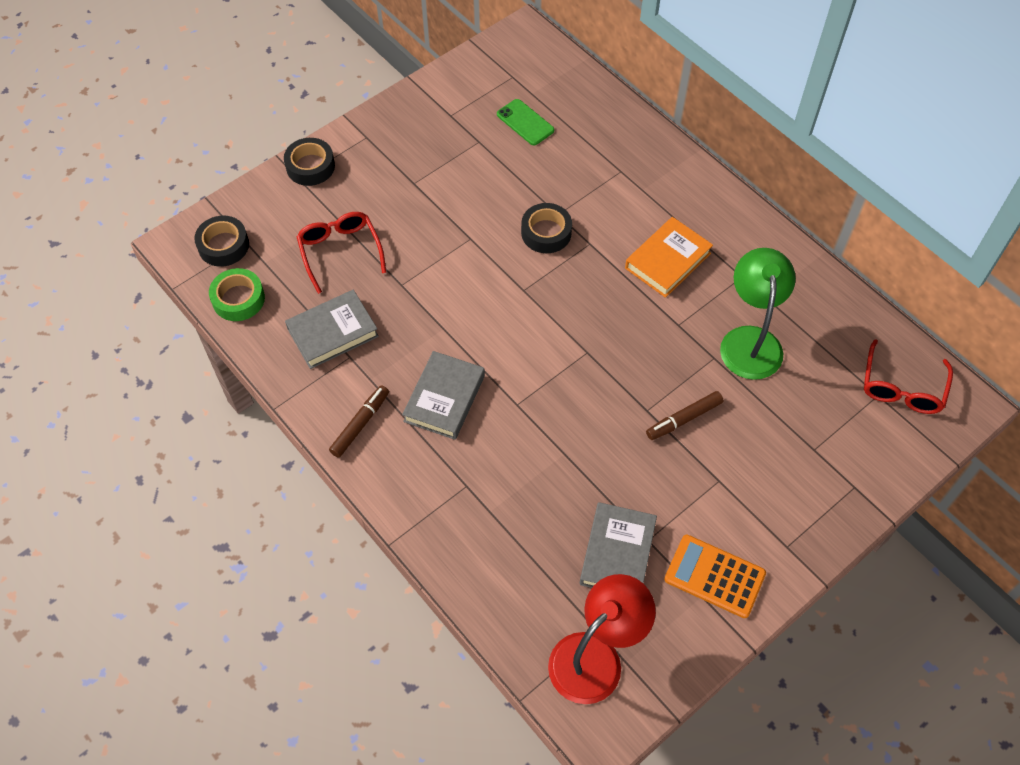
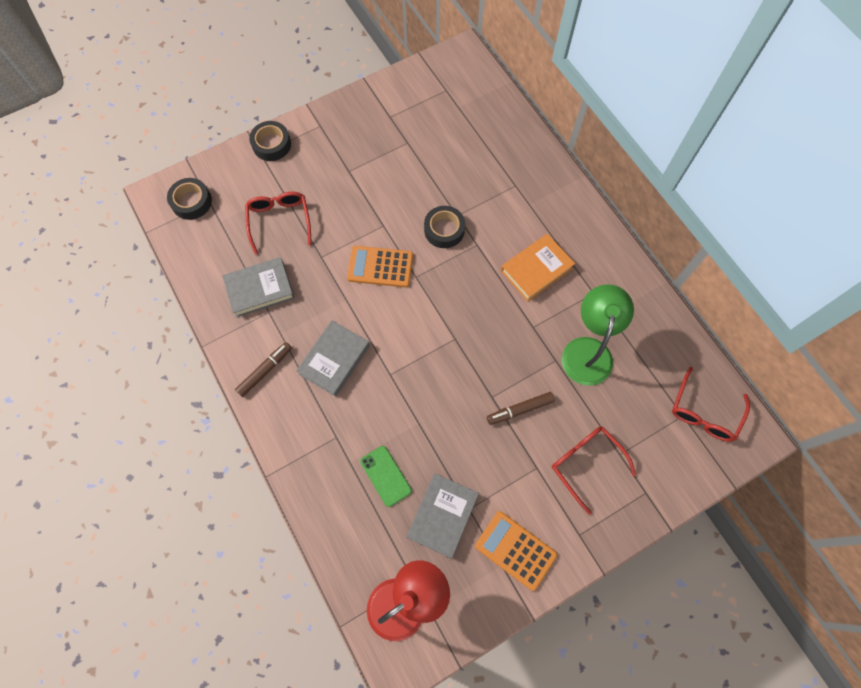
camera: 10 degrees right, 10 degrees up
(238, 299) = (194, 249): green tape -> none
(477, 285) = (380, 267): none -> orange calculator
(525, 122) = (447, 131): green phone -> green phone (385, 476)
(776, 466) = (586, 463): none -> red glasses

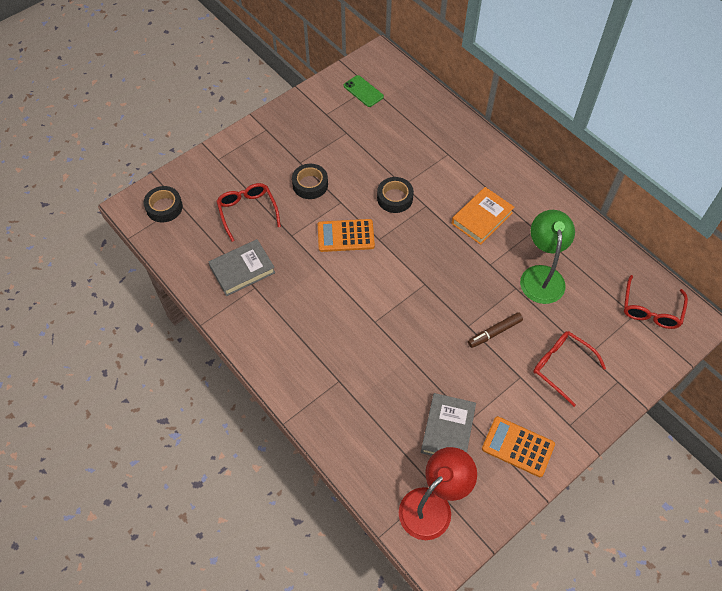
camera: 10 degrees left, 10 degrees down
(265, 371) = (262, 336): brown marker -> none
(271, 144) = (226, 150): black tape -> black tape (310, 184)
(334, 360) = (323, 317): grey book -> none
(385, 476) = (390, 405): green phone -> green phone (363, 91)

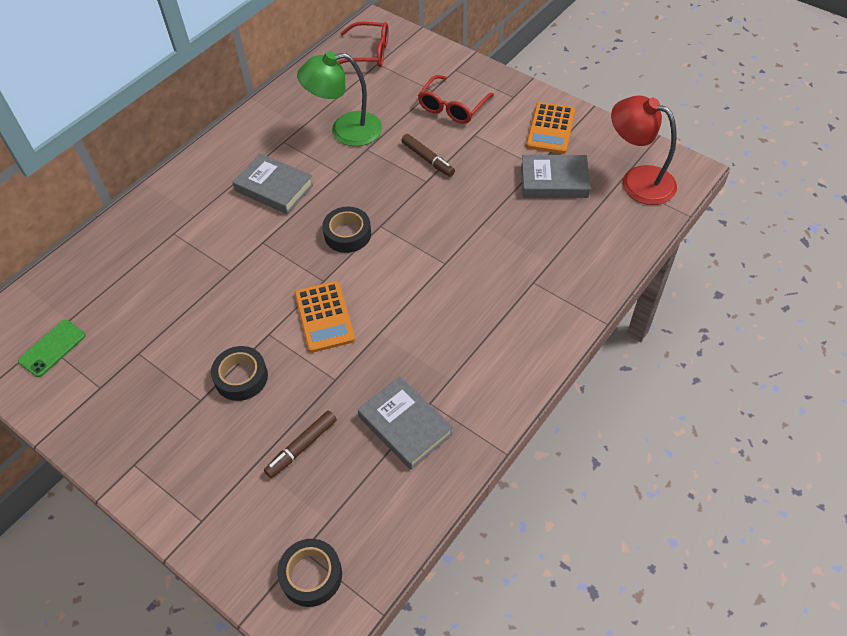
camera: 100 degrees left, 5 degrees down
(247, 211) = (302, 447): red glasses -> brown marker
(395, 198) = (254, 276): black tape -> black tape (347, 234)
(481, 218) = (274, 188): orange book -> grey book

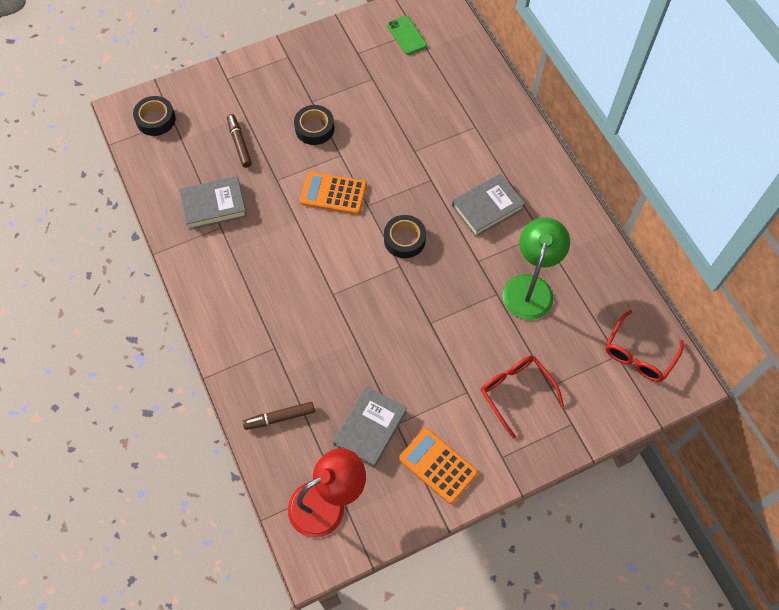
camera: 115 degrees right, 10 degrees up
(428, 159) = (456, 337): brown marker -> brown marker (279, 417)

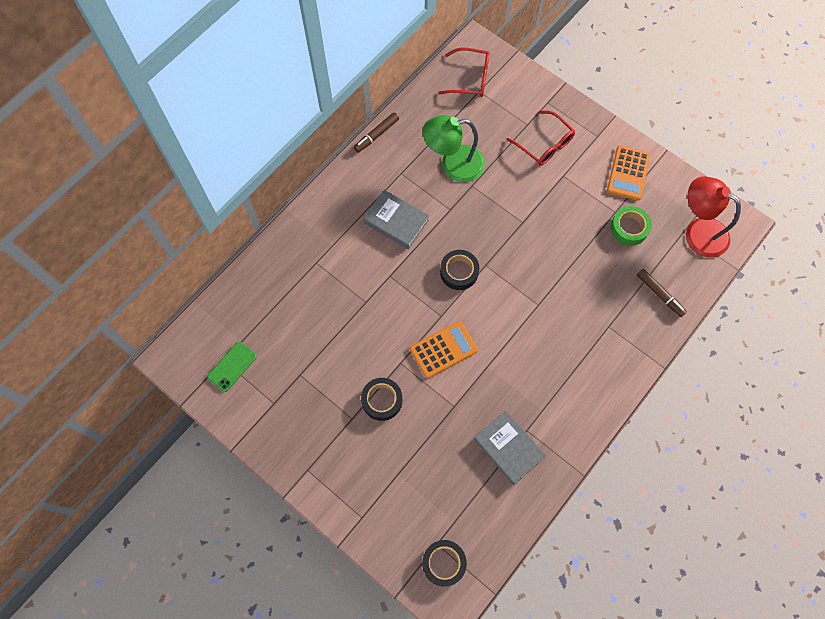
camera: 115 degrees left, 5 degrees up
(239, 143) = (431, 462): brown marker -> brown marker (376, 135)
(333, 193) = (443, 350): orange calculator -> orange calculator turned 105 degrees counterclockwise
(370, 428) = (629, 228): grey book -> green tape
(515, 392) = (544, 144): red glasses -> red glasses turned 75 degrees counterclockwise

